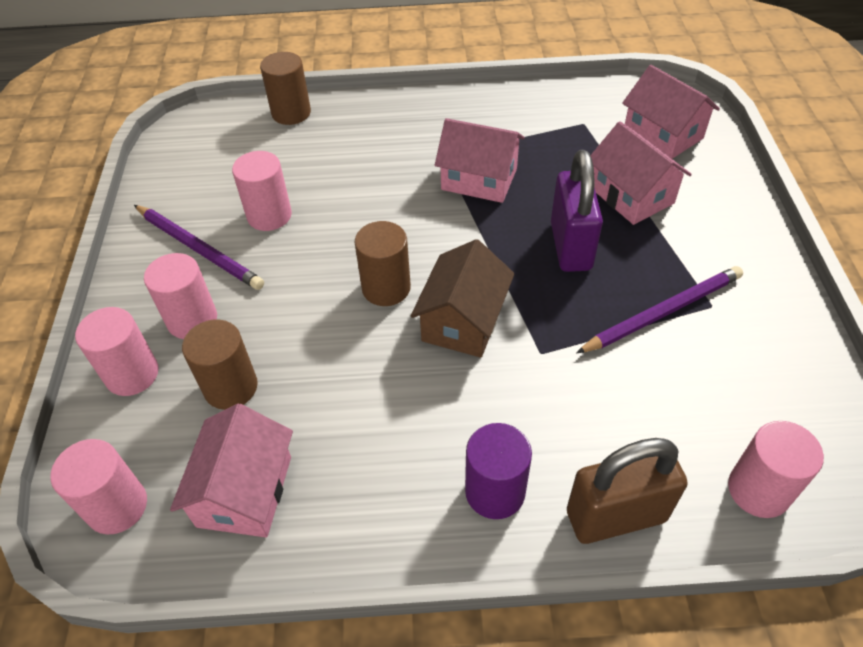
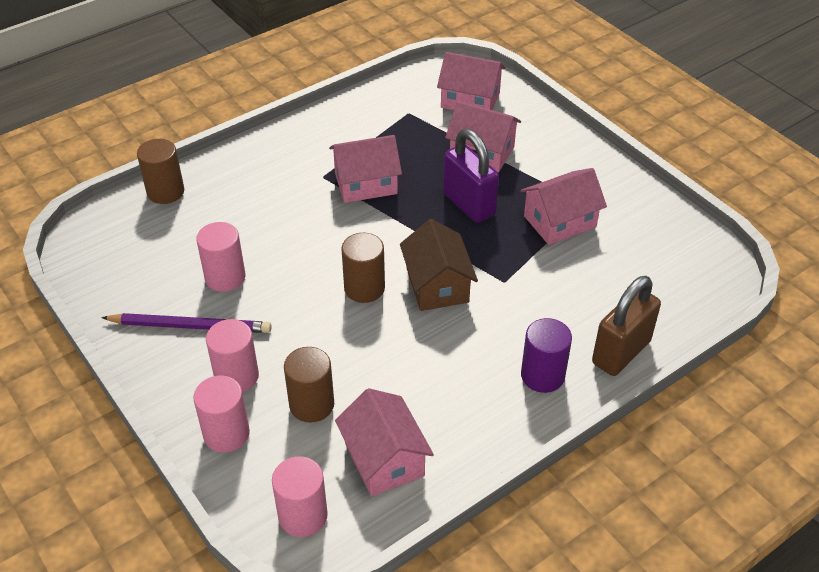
camera: 35 degrees left, 5 degrees down
(663, 312) = (559, 221): purple pencil -> pink house
(758, 490) = (685, 299): pink cylinder -> none

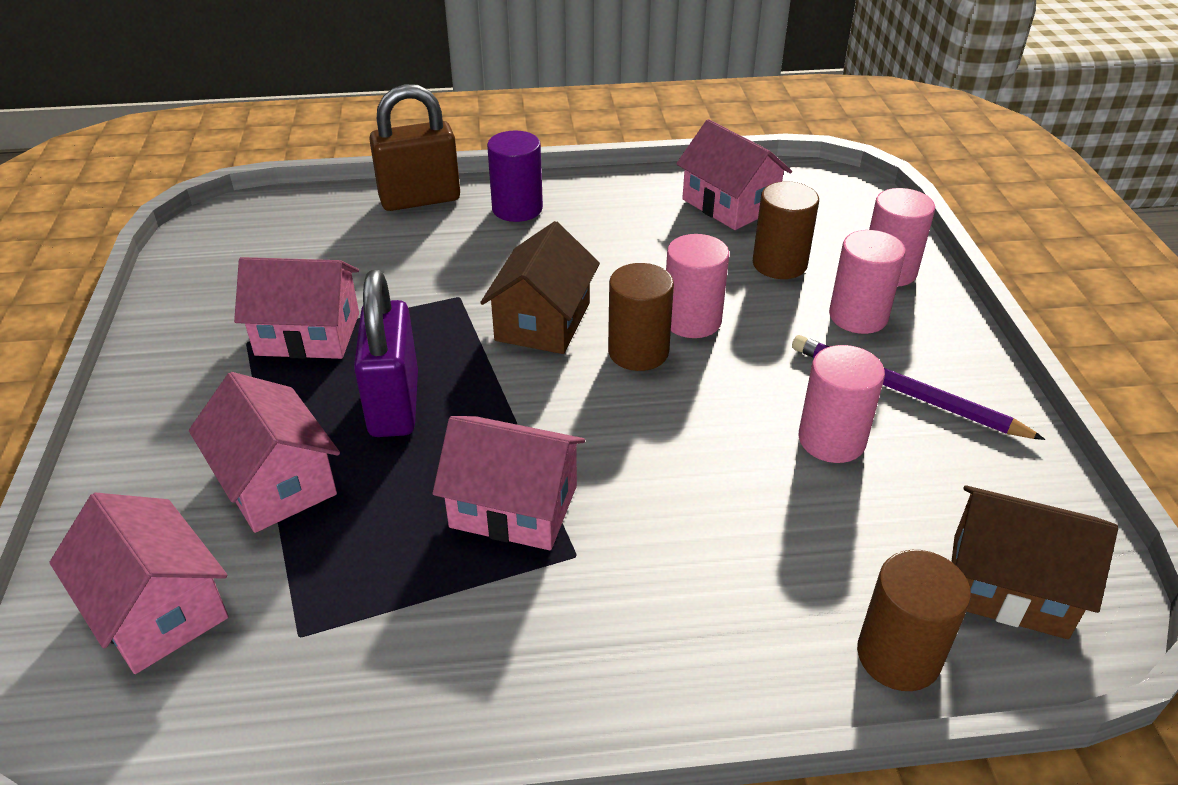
camera: 150 degrees left, 5 degrees down
(119, 237) = (1008, 586): none -> brown house
(303, 515) = (832, 195): pink cylinder -> pink cylinder (692, 320)
(384, 459) = (729, 204): pink house -> pink house turned 45 degrees counterclockwise

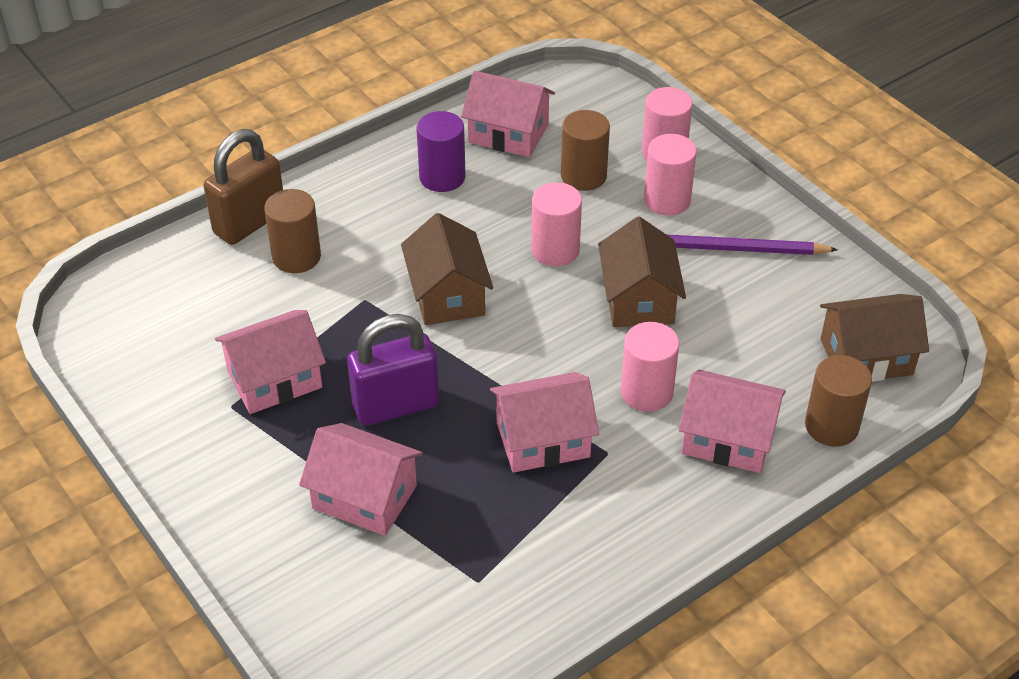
camera: 30 degrees left, 5 degrees up
(157, 609) = (369, 611): pink house -> pink house (727, 439)
(394, 404) = (396, 405): purple padlock -> purple padlock turned 75 degrees counterclockwise
(517, 208) = (341, 201): purple cylinder -> purple cylinder (442, 177)
(638, 352) = (536, 291): brown cylinder -> brown cylinder (296, 257)
(748, 402) = (639, 299): none -> brown house
(831, 439) = (710, 304): pink cylinder -> pink cylinder (646, 392)

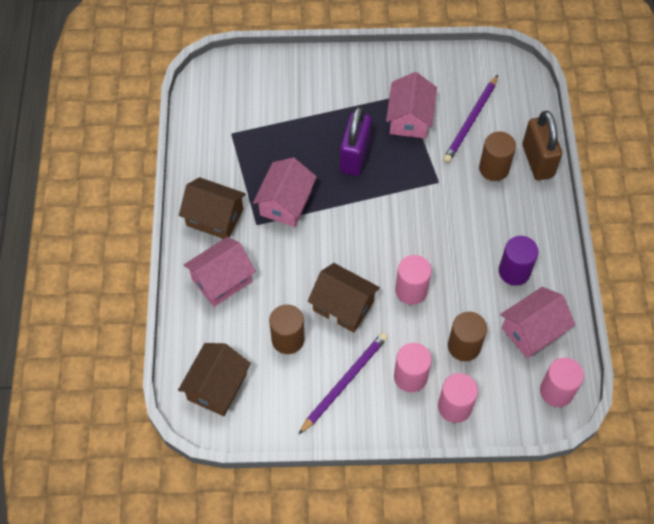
camera: 125 degrees right, 15 degrees up
(229, 313) = (471, 121): none -> purple pencil
(364, 497) = (310, 117): pink house -> none
(447, 295) = (414, 219): brown house -> brown house (215, 217)
(646, 392) = (278, 265): pink cylinder -> pink cylinder (556, 391)
(831, 426) = (190, 332): brown cylinder -> brown cylinder (288, 339)

